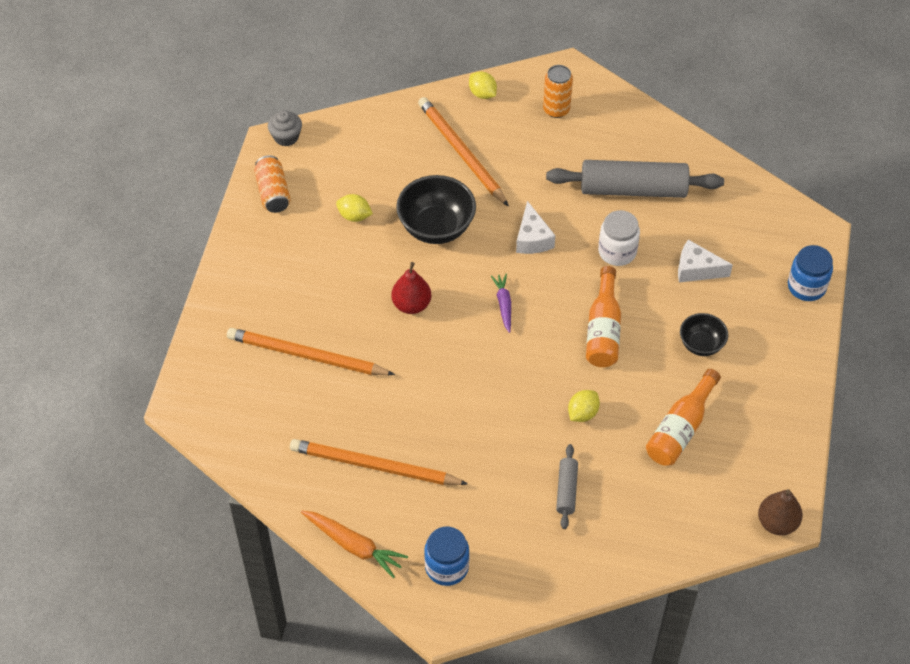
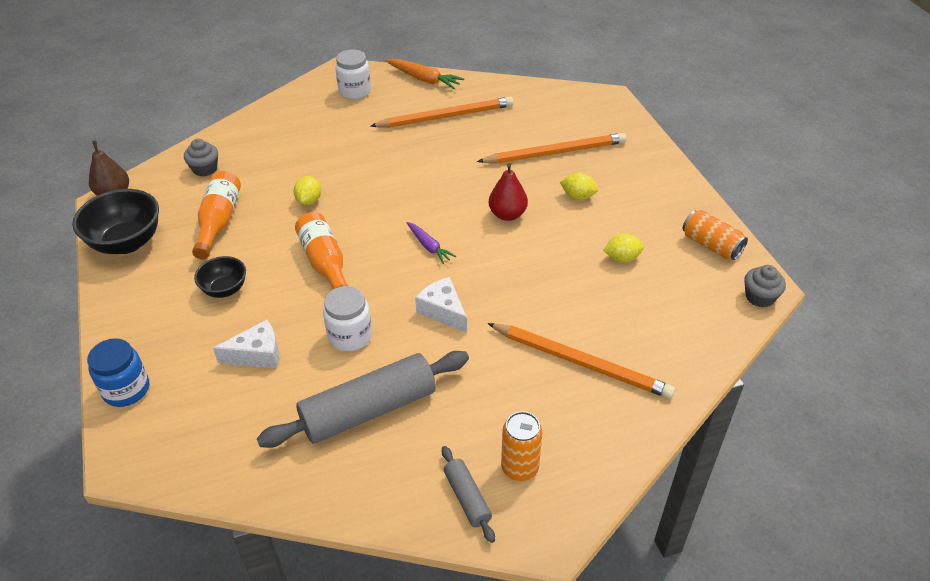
camera: 150 degrees right, 10 degrees down
(354, 546) = (424, 79): orange carrot -> orange carrot turned 150 degrees counterclockwise
(436, 227) = (541, 281): black bowl -> black bowl (127, 242)
(446, 567) = (355, 91): blue jar -> white jar
(482, 94) = (619, 444): yellow lemon -> yellow lemon (578, 196)
(566, 490) = (295, 153): grey rolling pin -> grey rolling pin (467, 498)
(671, 515) = (205, 169): none -> grey cupcake

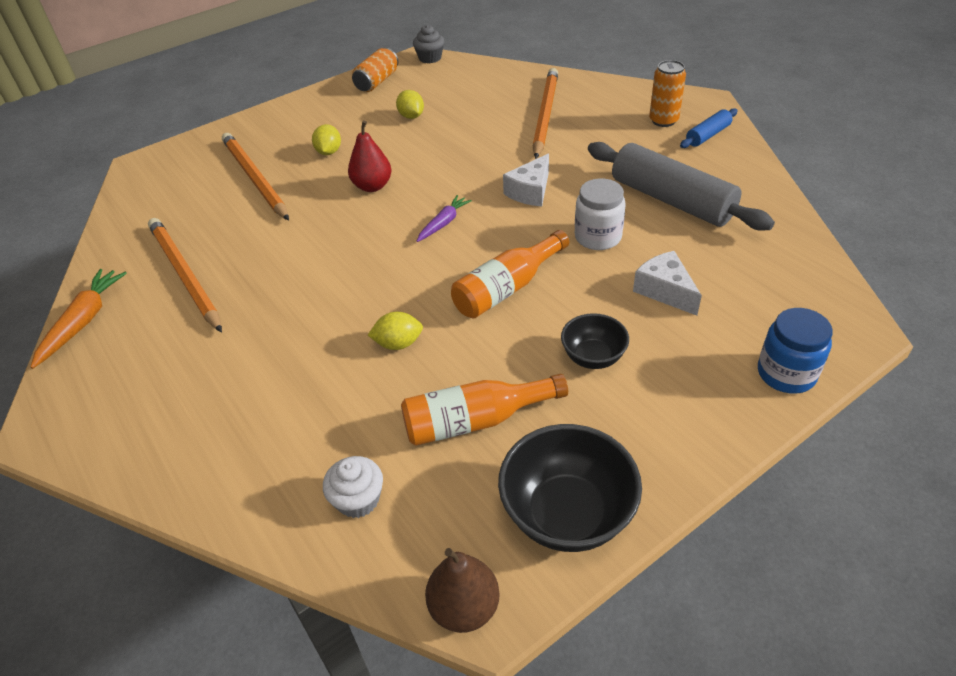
camera: 105 degrees left, 0 degrees up
(205, 169) = (358, 499): grey cupcake -> white cupcake
(355, 91) = (113, 389): white jar -> none
(467, 498) = (707, 135): grey rolling pin -> blue rolling pin

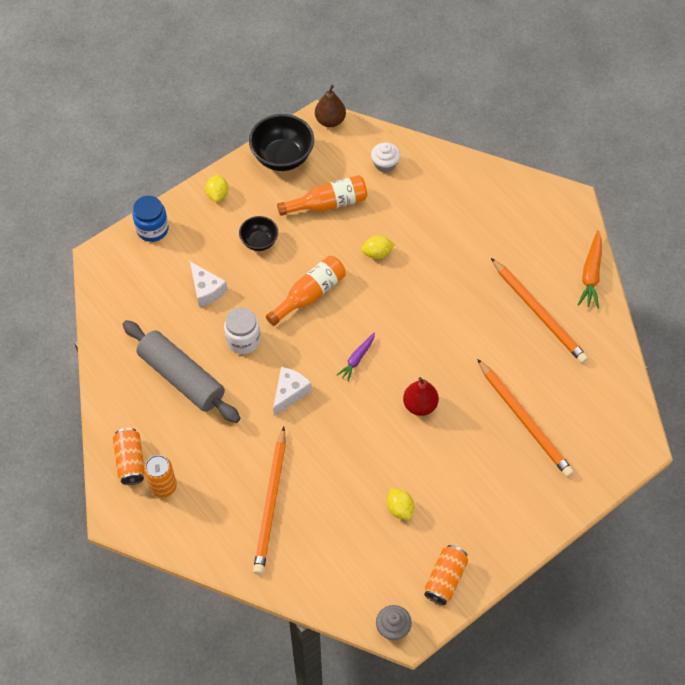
camera: 175 degrees right, 15 degrees up
(329, 152) = (468, 455): yellow lemon -> yellow lemon (217, 195)
(707, 135) = (130, 461): blue rolling pin -> orange can

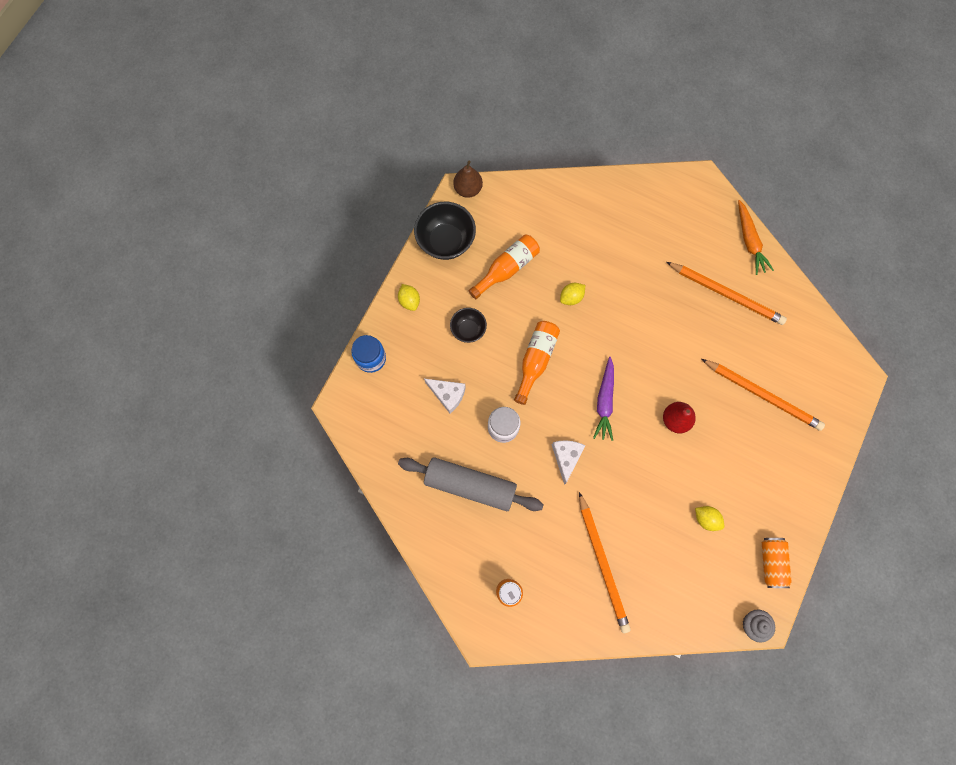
camera: 25 degrees left, 15 degrees up
(130, 461) = (468, 581): orange can -> none
(357, 359) = (604, 402): purple carrot -> purple carrot, size x1.54
(385, 164) = (535, 211): white cupcake -> none

